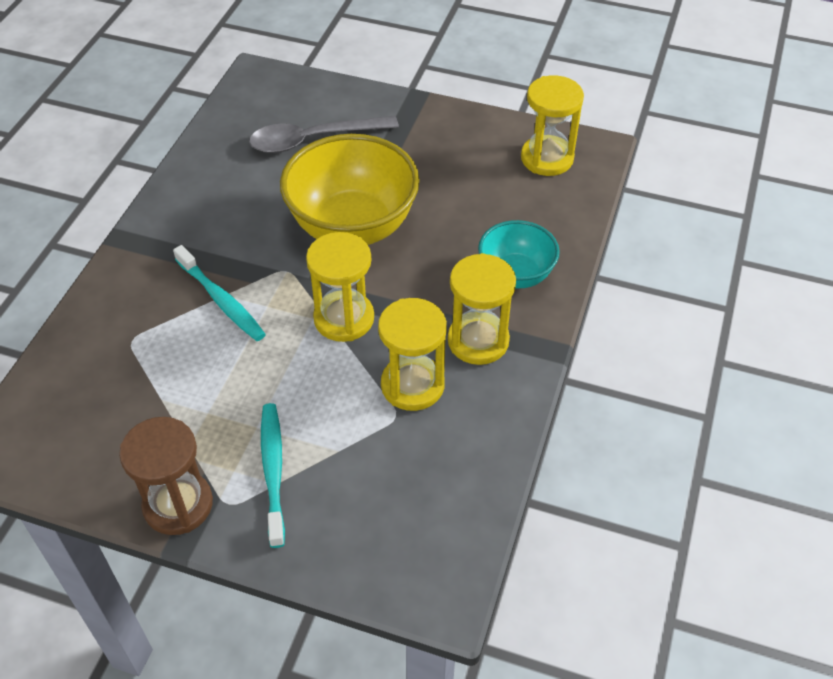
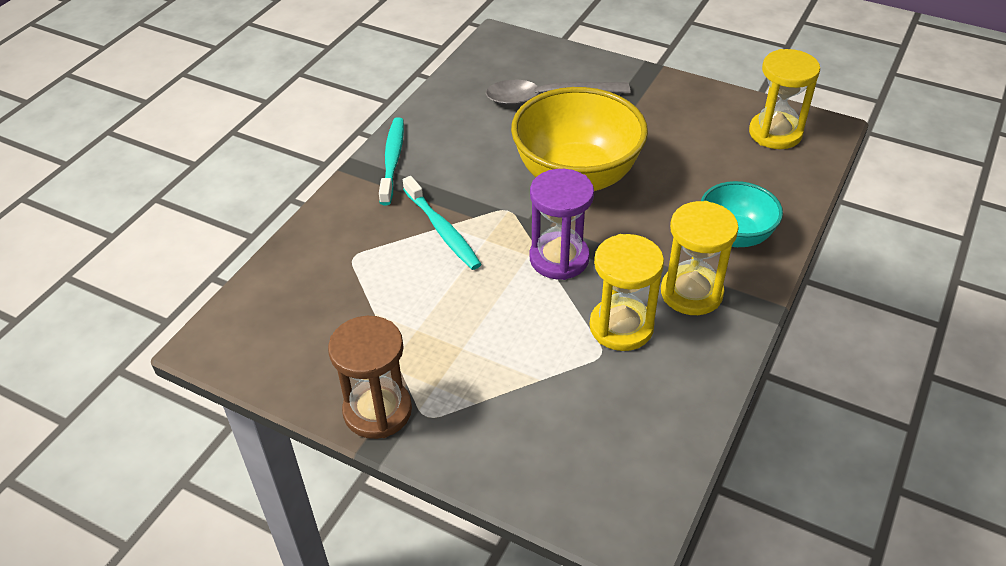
camera: 10 degrees right, 5 degrees down
(273, 471) = (474, 391): turquoise toothbrush -> turquoise toothbrush (392, 160)
(344, 318) = (559, 258): yellow hourglass -> purple hourglass

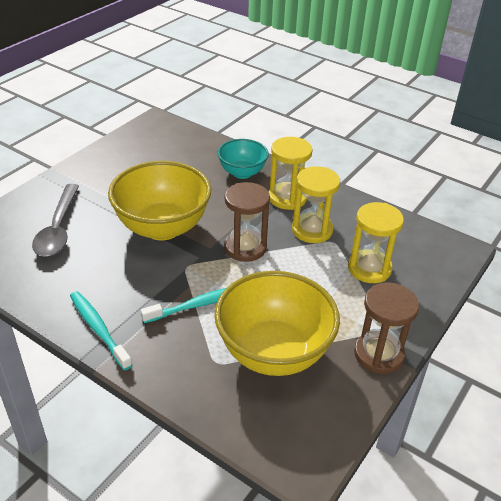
camera: 85 degrees left, 5 degrees down
(371, 304) = (273, 352): none -> yellow bowl
(392, 160) = (98, 329): turquoise toothbrush -> turquoise toothbrush turned 45 degrees clockwise
(559, 258) = (245, 247): purple hourglass -> brown hourglass
(775, 133) = (151, 138): yellow hourglass -> yellow hourglass (369, 268)

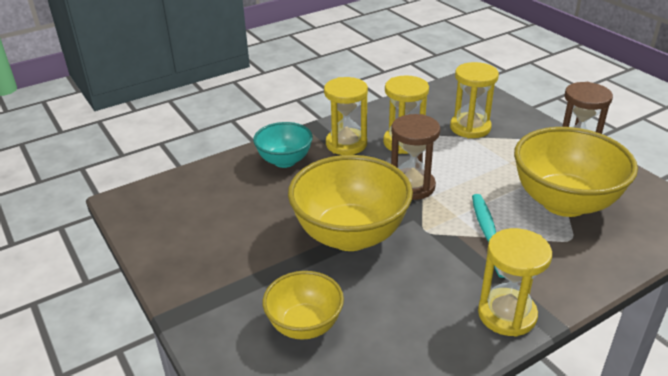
camera: 65 degrees left, 5 degrees down
(58, 228) = (305, 325): grey spoon -> yellow bowl
(98, 329) = (507, 314): turquoise toothbrush -> yellow hourglass

